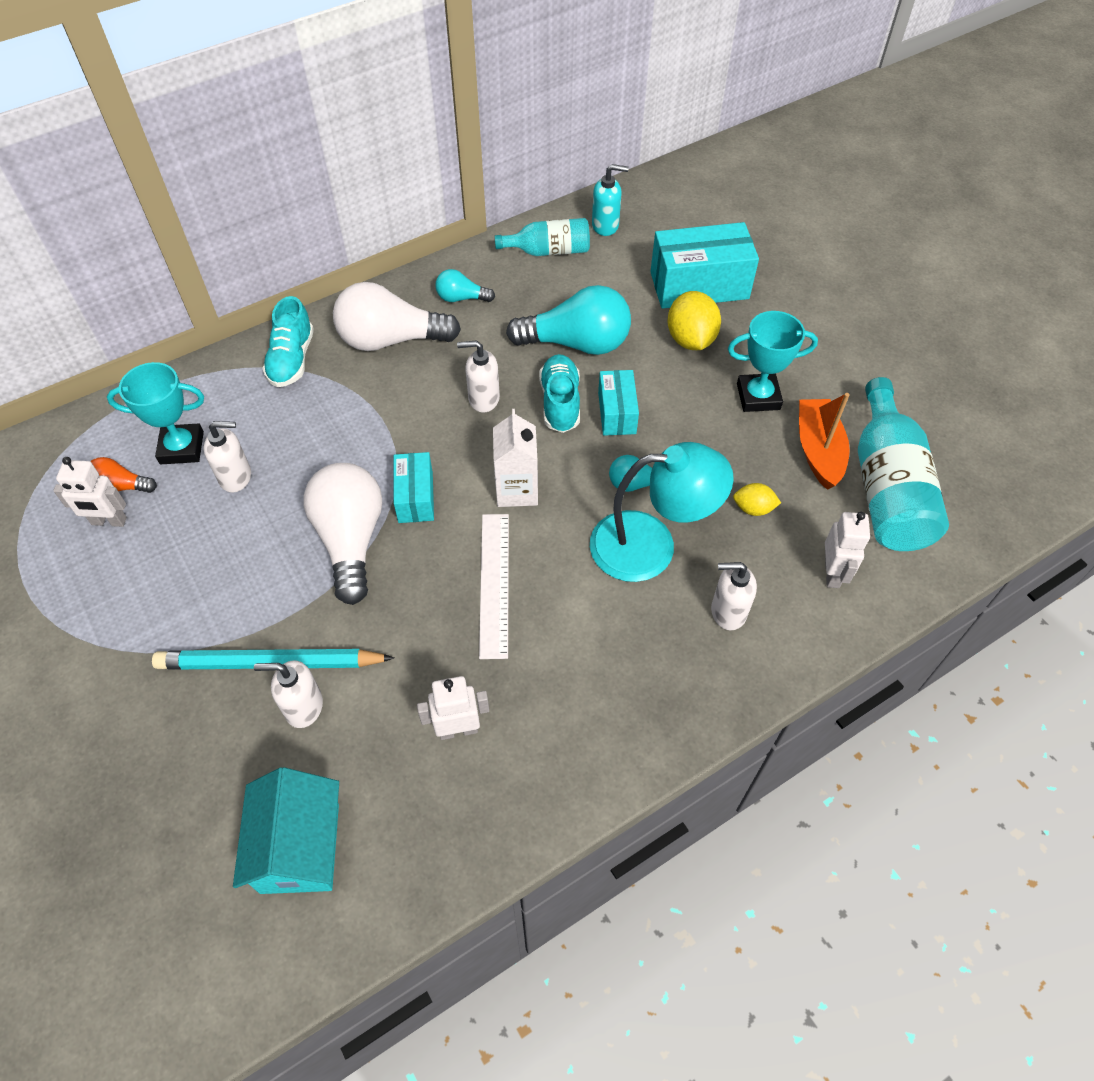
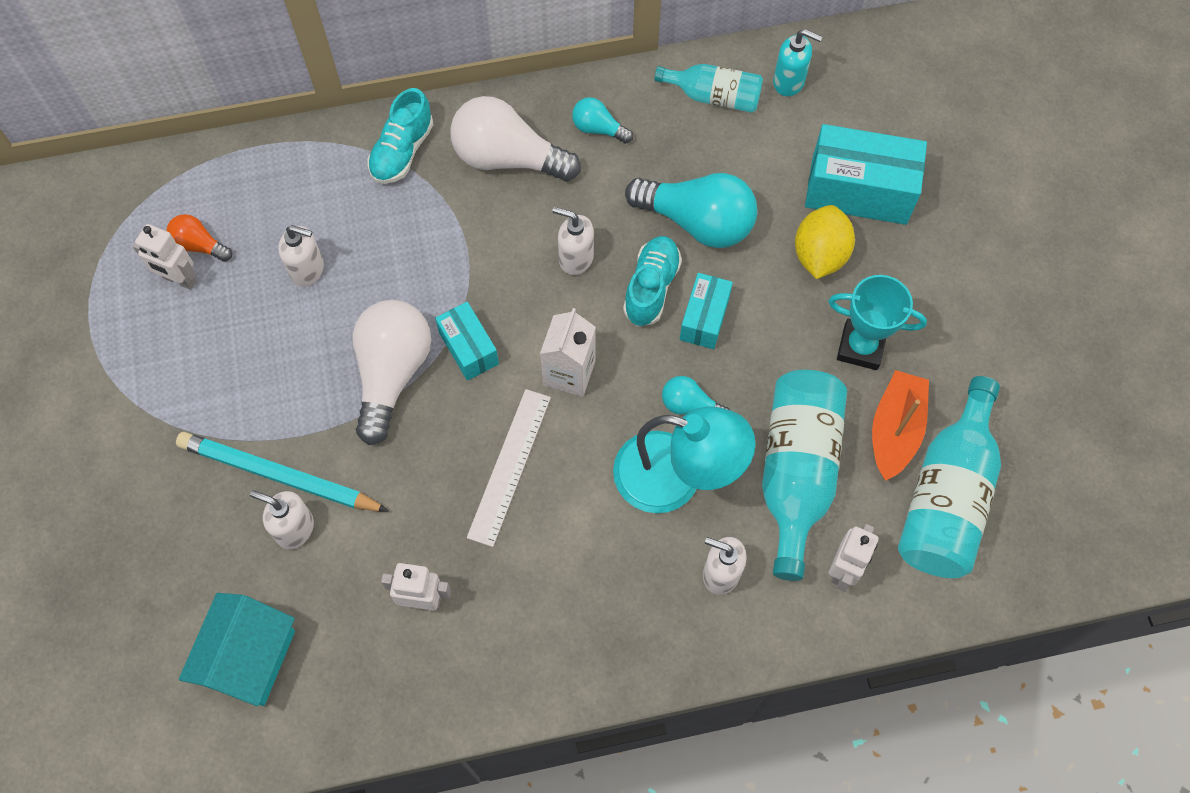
camera: 20 degrees right, 10 degrees up
(182, 448) = (267, 220): turquoise trophy -> none
(415, 497) = (468, 348): turquoise box -> turquoise box turned 45 degrees counterclockwise
(753, 508) = (796, 473): yellow lemon -> turquoise bottle

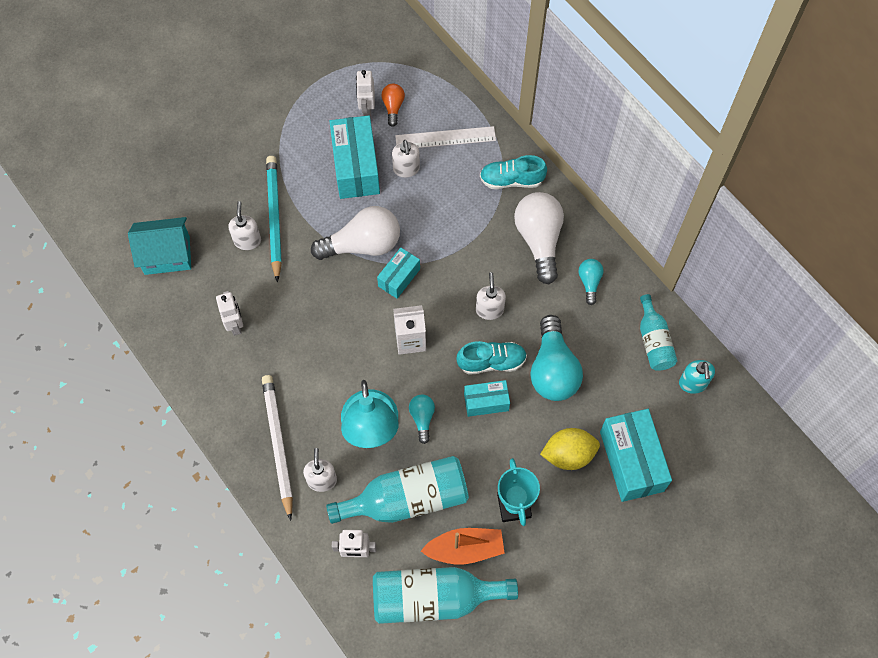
camera: 65 degrees right, 0 degrees up
(264, 332) = (356, 167): none -> turquoise box
(509, 466) = (335, 334): white ruler -> white ruler (445, 138)
(640, 613) = (278, 444): none -> white pencil

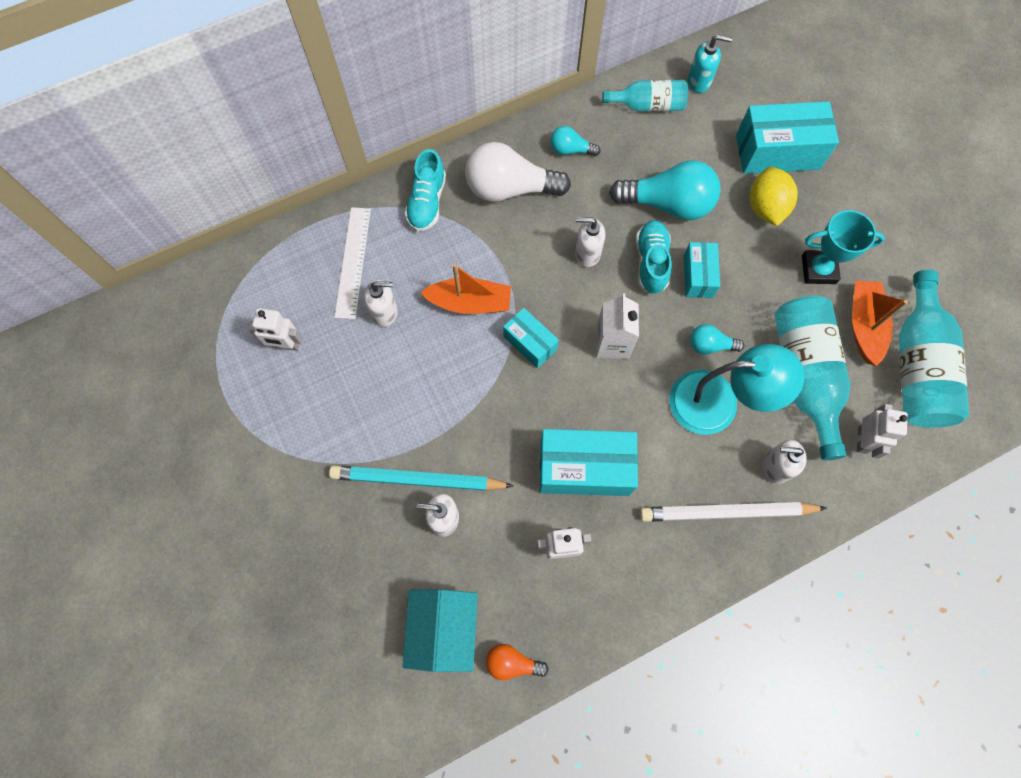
camera: 80 degrees left, 5 degrees up
(356, 167) = (368, 370): turquoise box -> turquoise box (584, 468)
(363, 245) = (478, 377): white light bulb -> none
(393, 107) = (293, 314): orange light bulb -> orange light bulb (512, 662)
(426, 228) = (470, 303): none -> orange boat

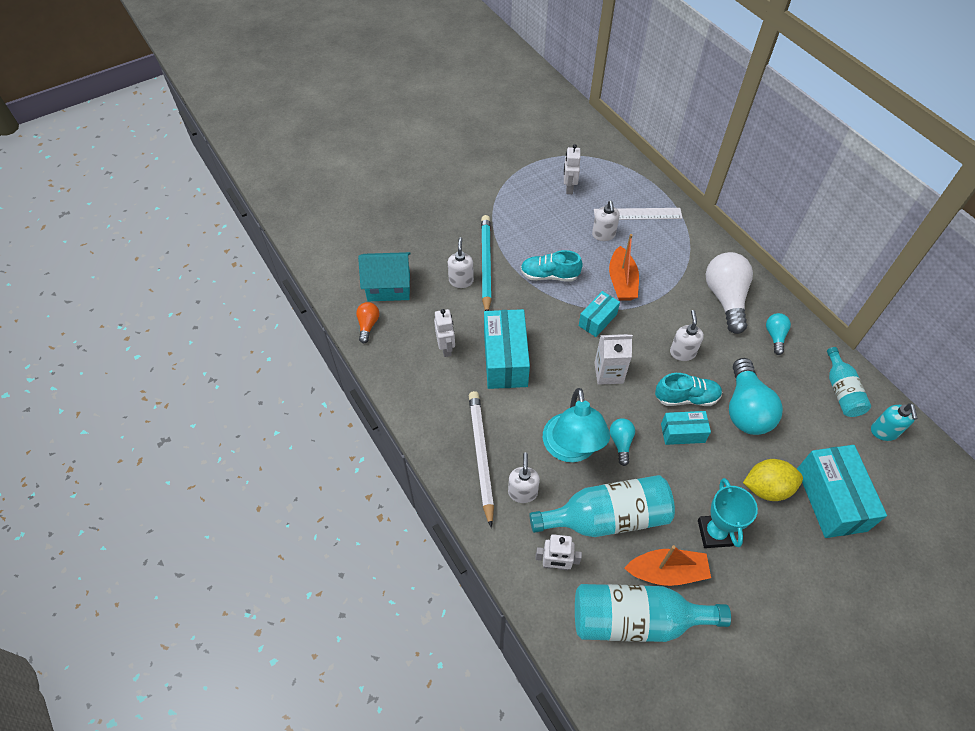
camera: 85 degrees right, 15 degrees down
(427, 202) = (697, 249): turquoise shoe -> turquoise shoe (549, 275)

